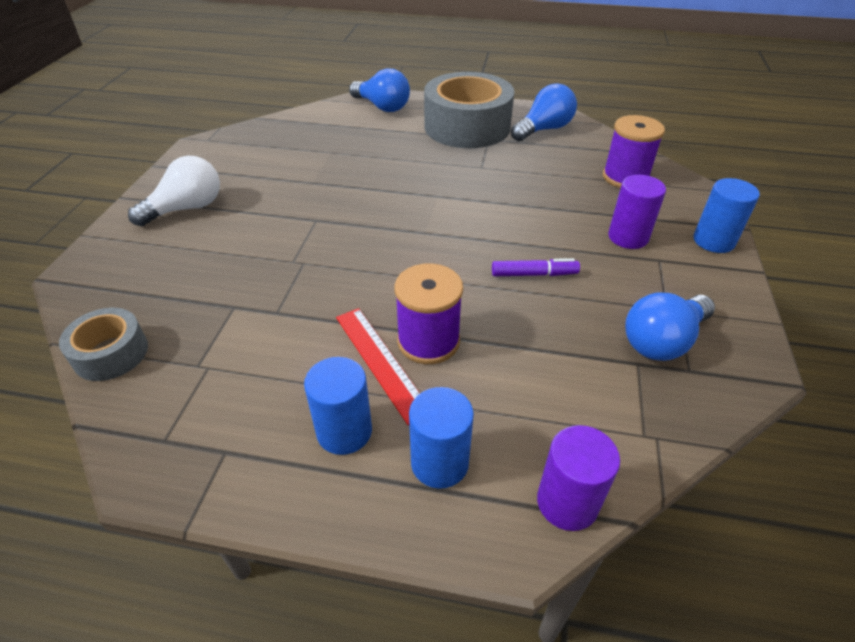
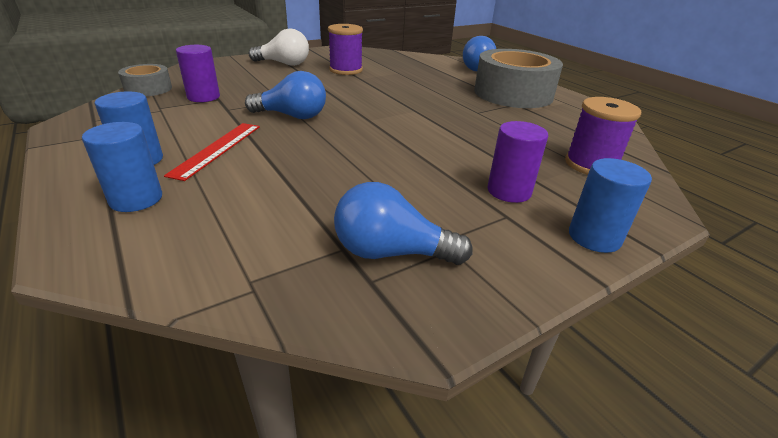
camera: 45 degrees right, 10 degrees down
(428, 341) = (256, 156): purple spool -> purple spool (346, 70)
(534, 274) = (387, 168): purple marker -> none
(544, 129) = (574, 116): blue light bulb -> blue light bulb (292, 116)
(567, 502) = (132, 265): purple cylinder -> purple cylinder (203, 97)

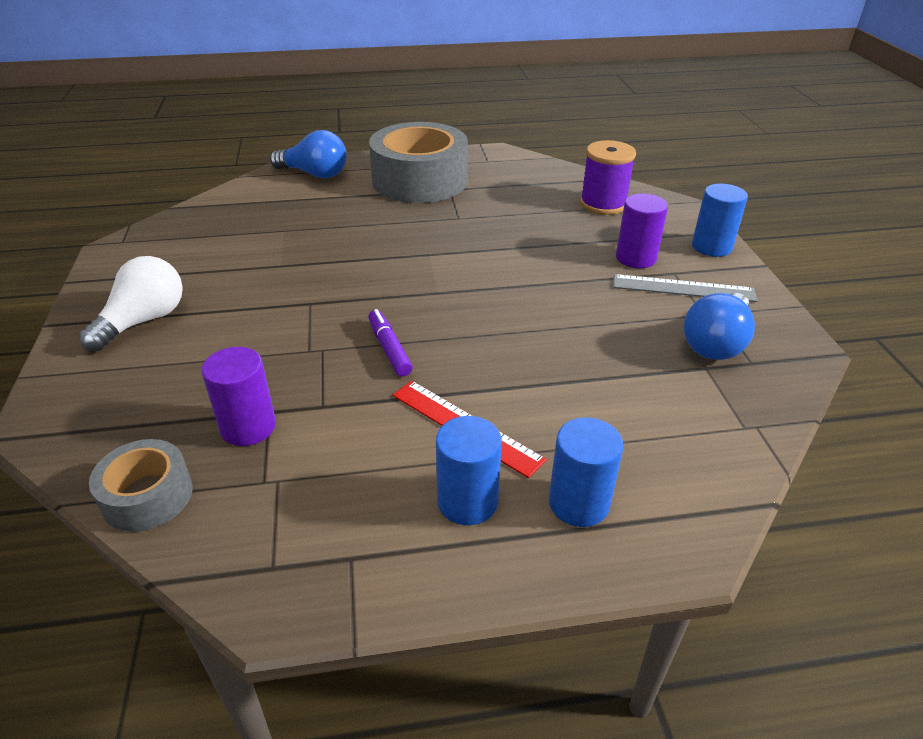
camera: 65 degrees left, 5 degrees up
(292, 116) = (389, 348): blue light bulb -> purple marker
(346, 70) = (233, 269): purple spool -> none
(480, 224) = (683, 288): none -> grey ruler

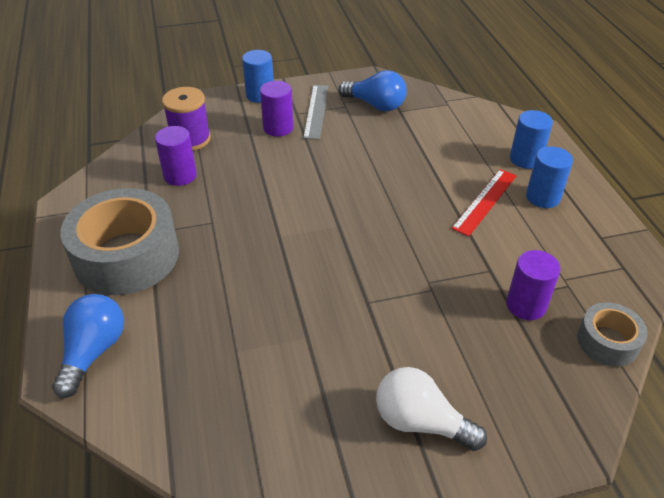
camera: 95 degrees left, 5 degrees up
(389, 348) = (418, 244): purple marker -> none
(536, 200) = (180, 175): none -> purple cylinder

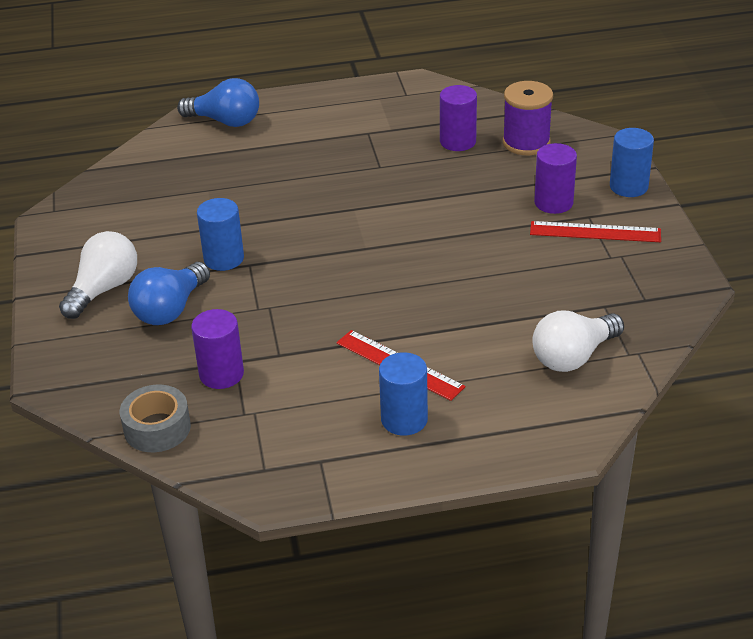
camera: 95 degrees right, 5 degrees down
(126, 256) = (336, 123): grey tape -> none
(316, 111) = (595, 232): grey ruler -> red ruler
(375, 105) = (616, 283): blue light bulb -> blue light bulb (170, 309)
(456, 124) = (573, 356): none -> white light bulb
(525, 159) = (490, 416): blue cylinder -> blue cylinder (224, 258)

